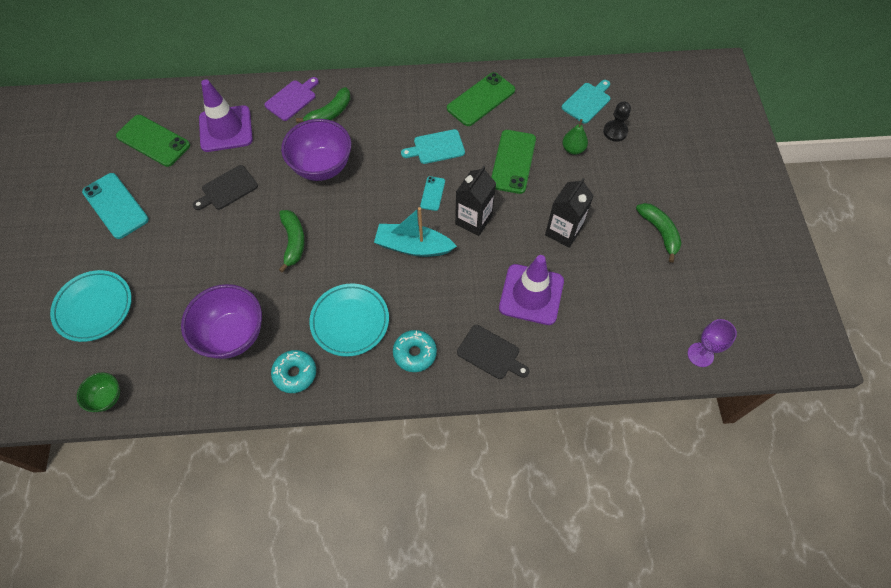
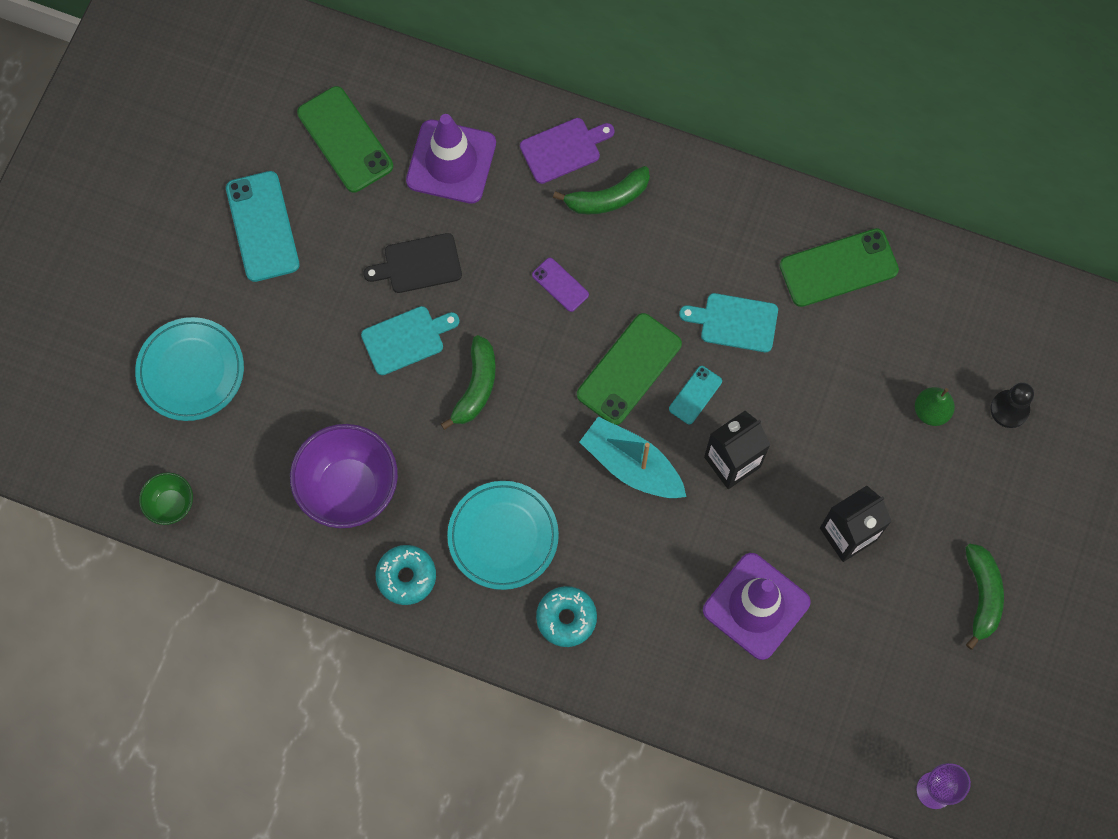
camera: 25 degrees right, 10 degrees up
(322, 167) = (560, 285): purple bowl -> purple phone
(491, 353) = (663, 662): black cutting board -> none
(513, 161) = (833, 393): green phone -> green phone (629, 369)
(587, 101) = (996, 340): turquoise cutting board -> turquoise cutting board (406, 339)

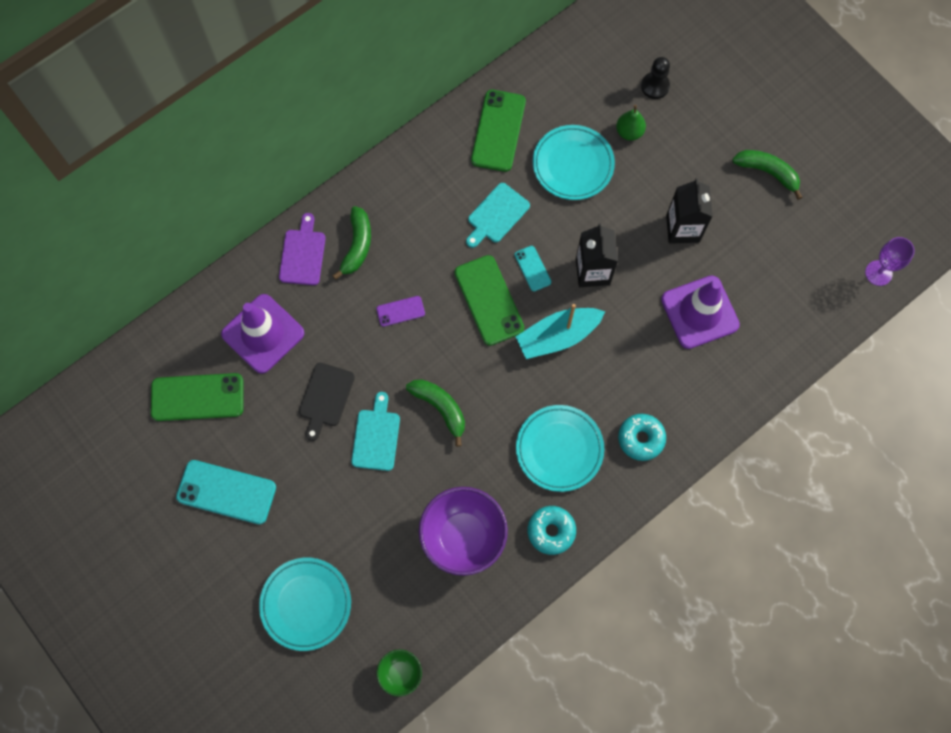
camera: 60 degrees left, 0 degrees up
(849, 371) = (573, 165): none -> turquoise plate

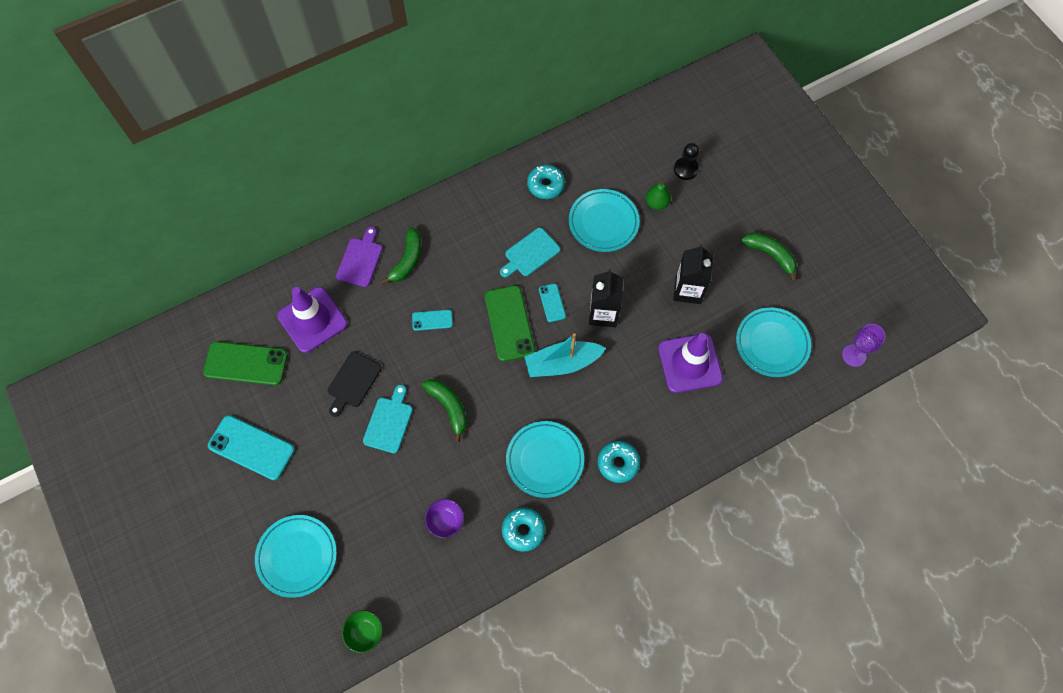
camera: 10 degrees right, 5 degrees down
(400, 311) = (432, 320): purple phone -> turquoise phone
(463, 536) = (445, 521): purple bowl -> purple bowl, size x0.51
(498, 131) = (545, 185): green phone -> turquoise donut
(786, 275) = (772, 344): none -> turquoise plate

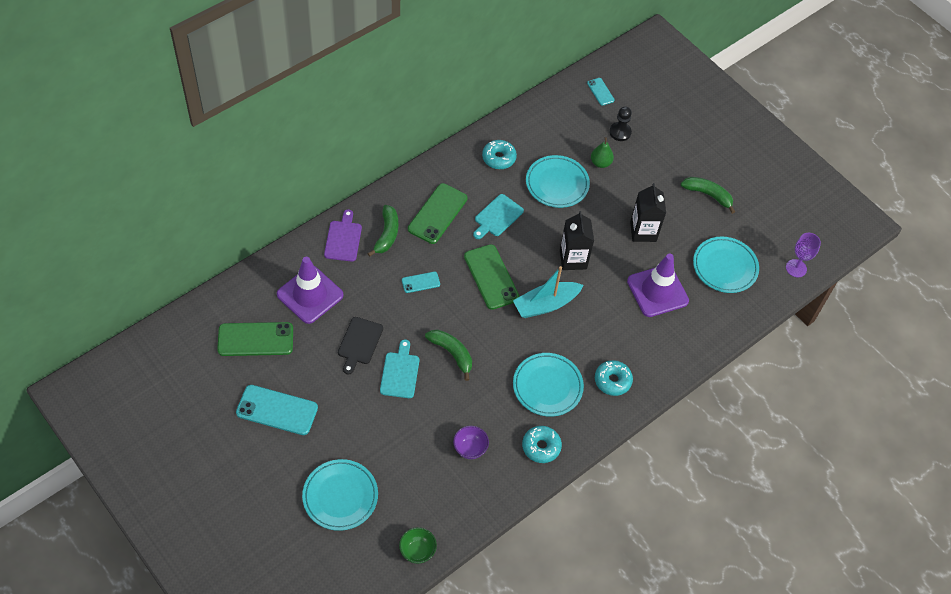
camera: 15 degrees left, 10 degrees down
(466, 242) = (437, 214): none -> green phone
(552, 303) = (525, 255): turquoise phone -> turquoise phone (600, 92)

